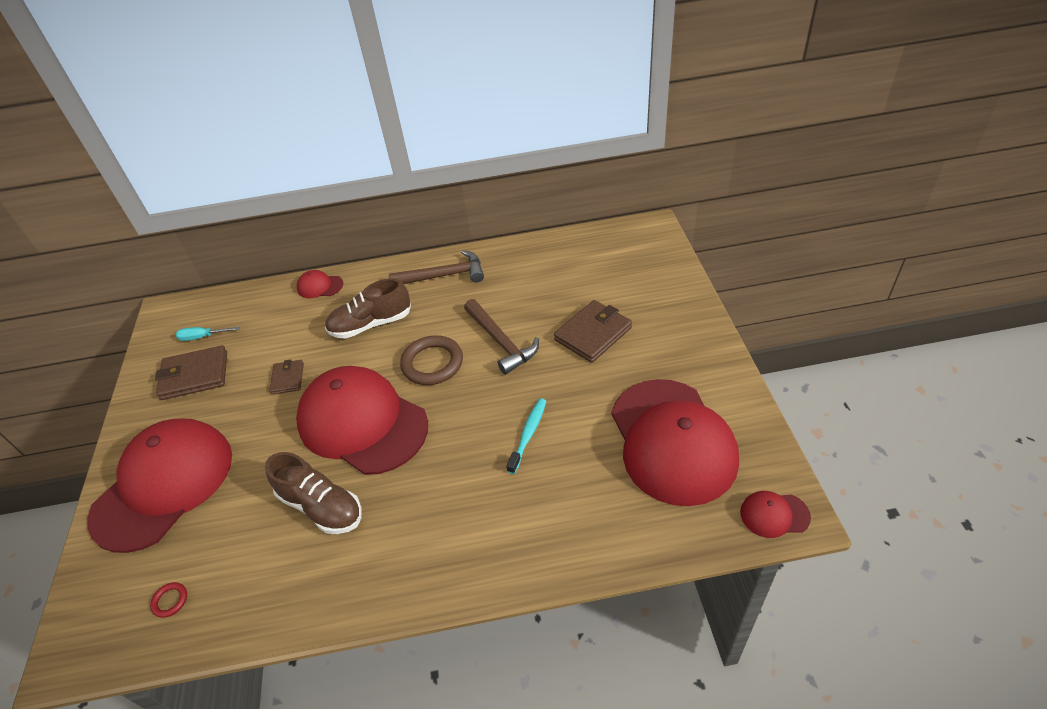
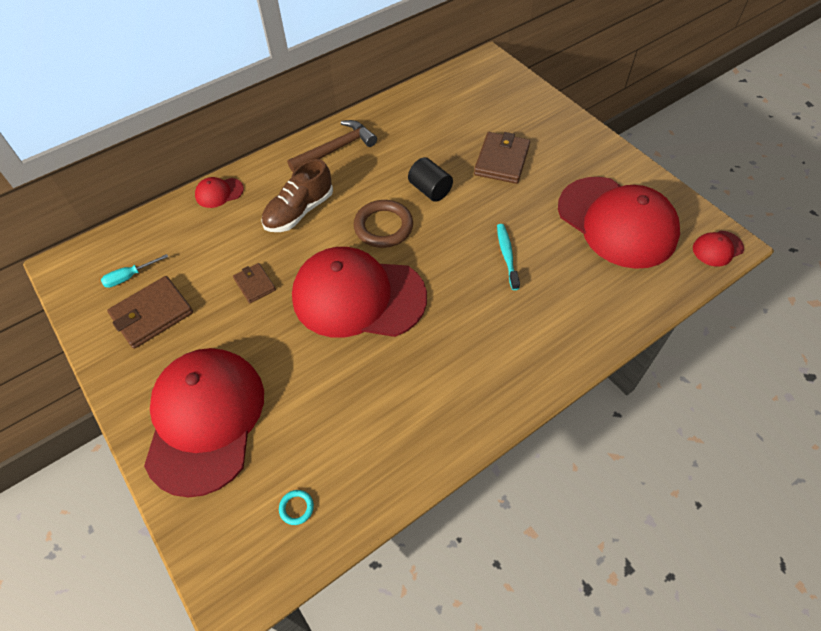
camera: 30 degrees left, 10 degrees up
(170, 601) = (296, 508): red ring -> turquoise ring
(321, 506) = (375, 376): brown shoe -> none
(501, 341) = (430, 190): brown hammer -> black cylinder

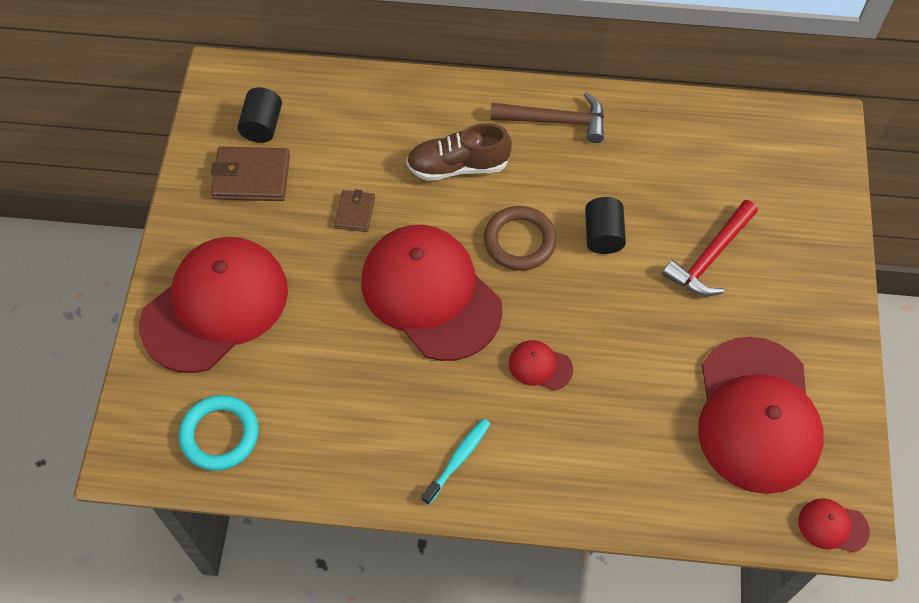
camera: 40 degrees right, 5 degrees up
(130, 277) = (262, 126): turquoise screwdriver -> black cylinder
(219, 193) = (405, 92): red cap -> red cap (540, 366)
(296, 508) = (220, 435): turquoise ring -> turquoise ring, size x2.26
(501, 160) = (710, 256): brown wallet -> red hammer
(507, 255) = (606, 361): turquoise toothbrush -> turquoise toothbrush (458, 459)

